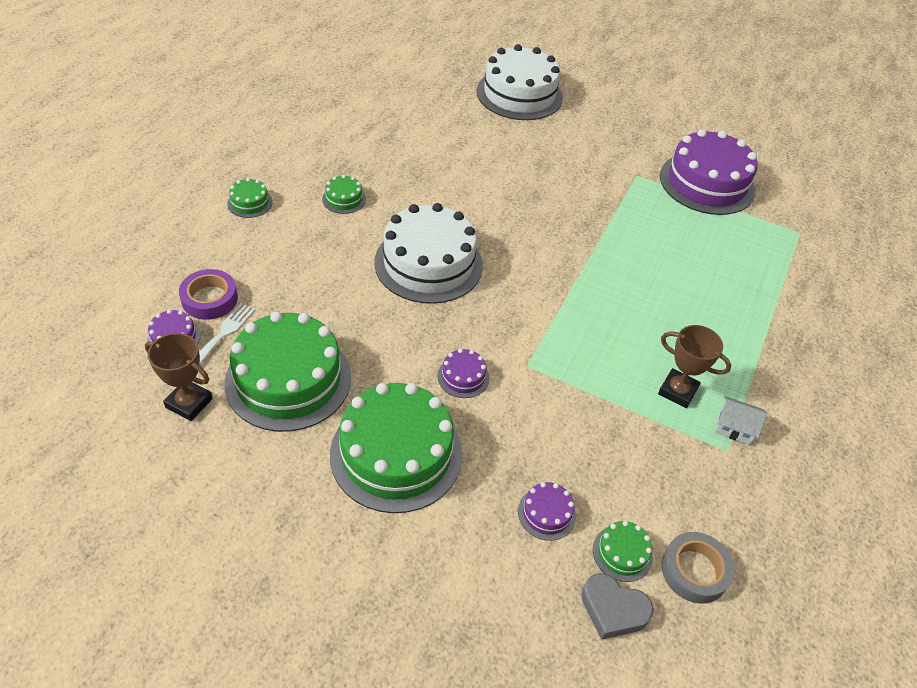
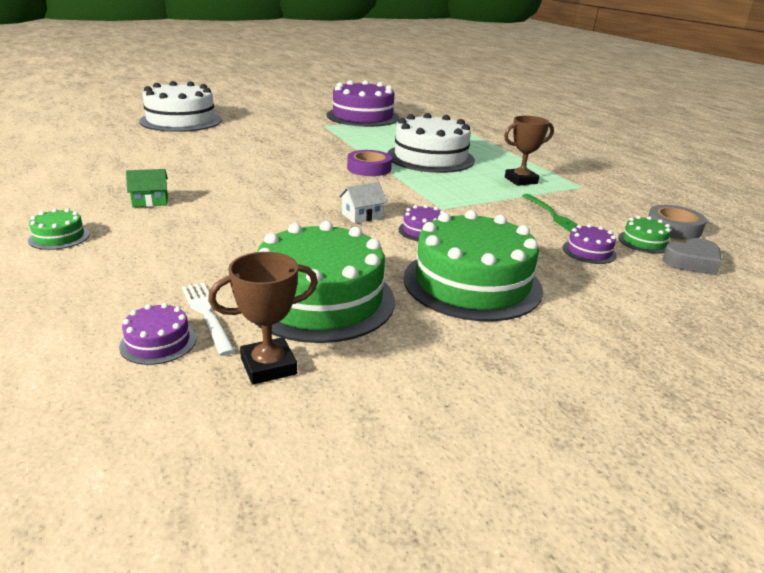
camera: 50 degrees left, 20 degrees down
(209, 299) = (143, 302): purple tape -> purple tape (369, 168)
(344, 199) = (150, 201): green cake -> green house
(428, 263) = (286, 200): white cake -> white cake (430, 157)
(608, 454) = (553, 215): none -> green fork
(734, 427) = (566, 179): white house -> white house (362, 216)

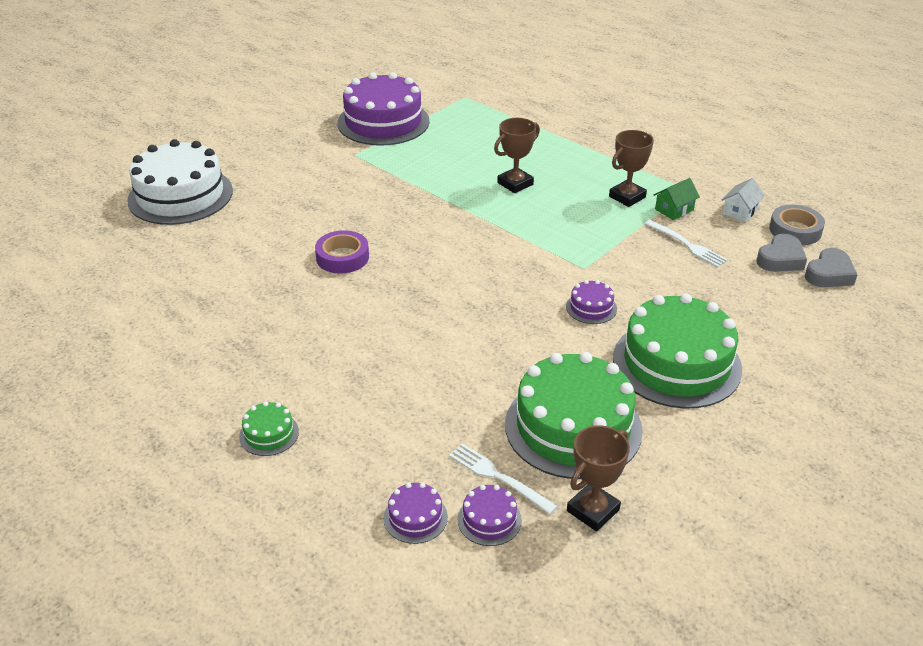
camera: 20 degrees left, 10 degrees up
(150, 201) = (300, 352): green house -> green house (674, 209)
(362, 216) = (521, 304): white house -> white house (740, 211)
(369, 168) = (468, 224): purple tape -> purple tape (342, 257)
(430, 157) = (515, 184): white cake -> brown trophy
(553, 215) = (687, 245): green fork -> white fork
(589, 251) = (744, 288): purple cake -> purple cake (415, 517)
(644, 242) = (780, 259): green cake -> grey heart

